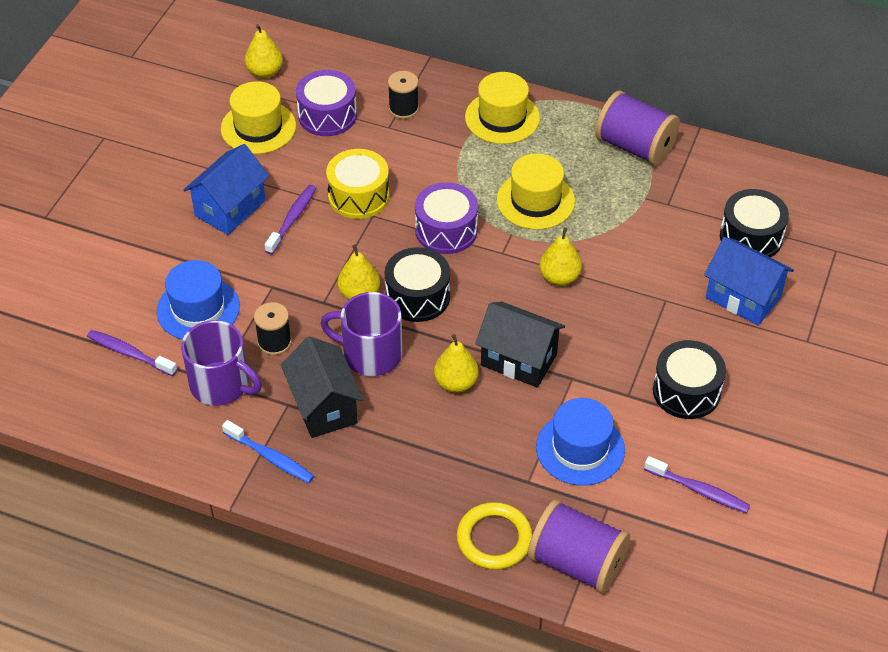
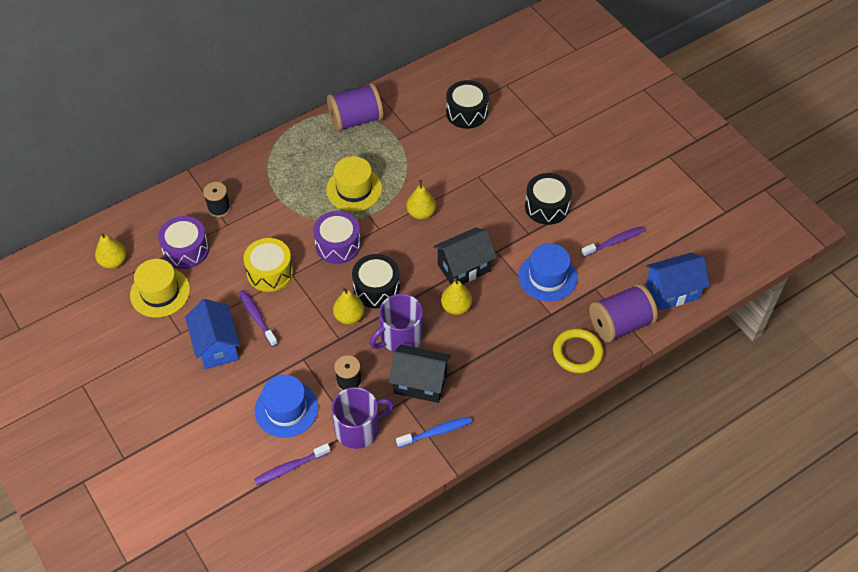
camera: 55 degrees left, 5 degrees up
(502, 117) = (274, 165): yellow hat -> none
(743, 297) = (505, 143): blue house -> blue house (672, 291)

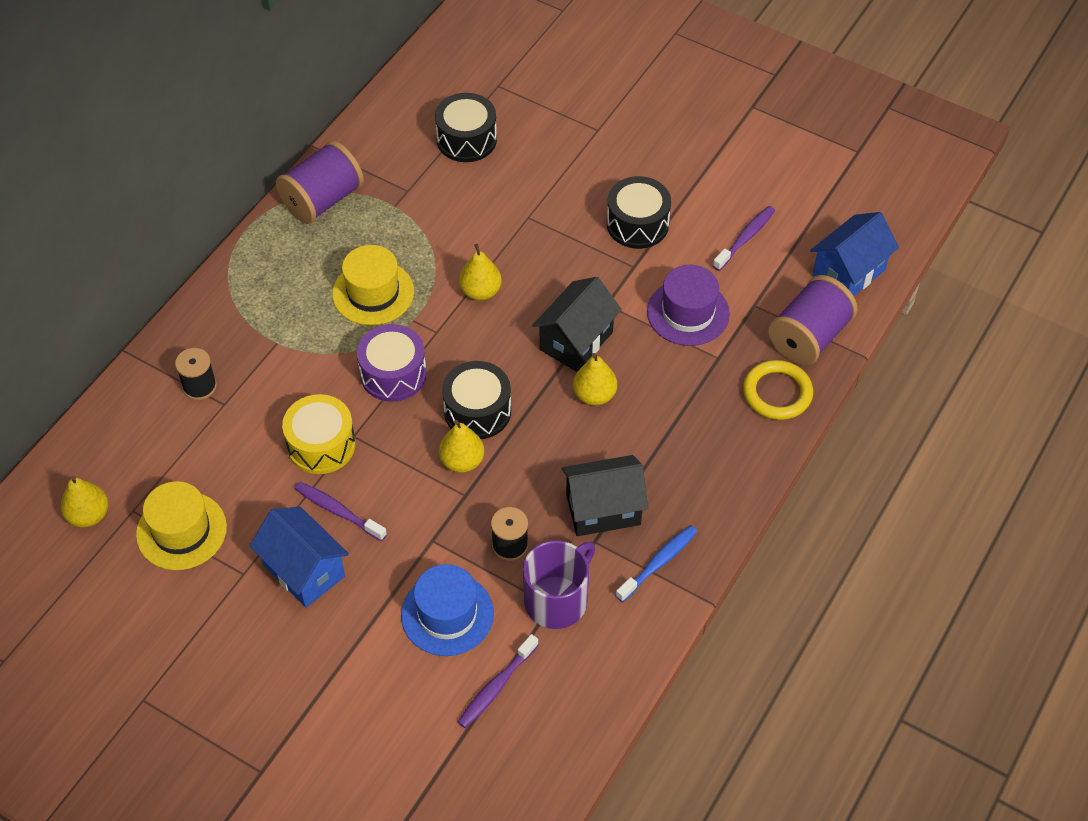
camera: 25 degrees left, 0 degrees up
(186, 250) = (185, 460): purple drum -> none
(400, 337) = (544, 461): purple mug -> none
(547, 277) = (688, 312): blue hat -> purple hat

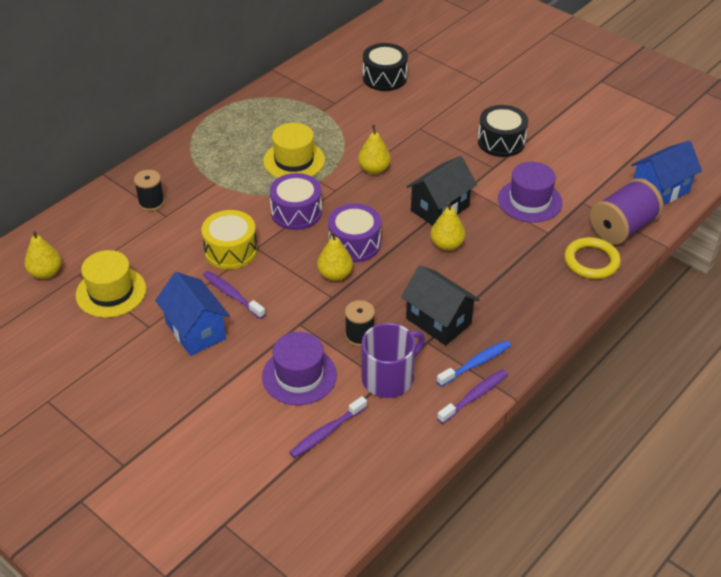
camera: 10 degrees right, 10 degrees down
(322, 200) = (271, 101): purple spool -> none
(447, 614) = (299, 376): blue hat -> purple hat
(477, 411) = (354, 244): black drum -> purple drum
(603, 509) = (438, 321): black house -> black house turned 45 degrees clockwise
(745, 238) = (582, 159): purple toothbrush -> purple toothbrush (474, 396)

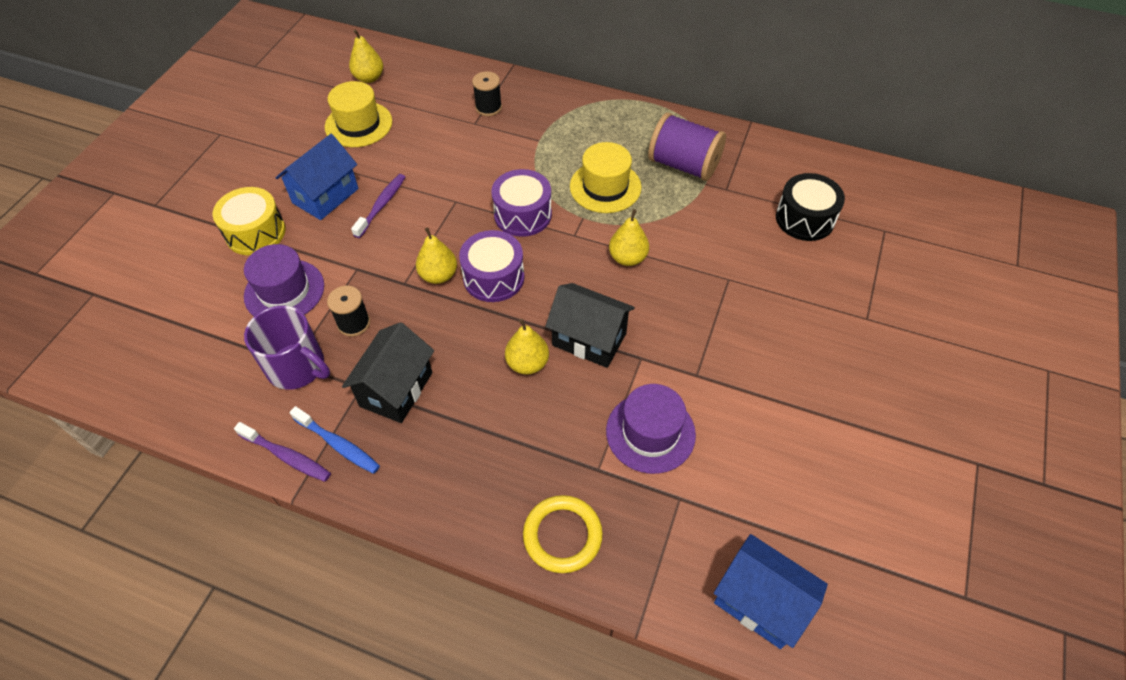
camera: 70 degrees right, 10 degrees up
(231, 250) = (444, 184): yellow drum -> yellow drum (255, 232)
(326, 432) = (212, 336): purple toothbrush -> none
(501, 142) = (753, 371): black drum -> none
(622, 228) = (649, 563): purple spool -> purple spool (683, 165)

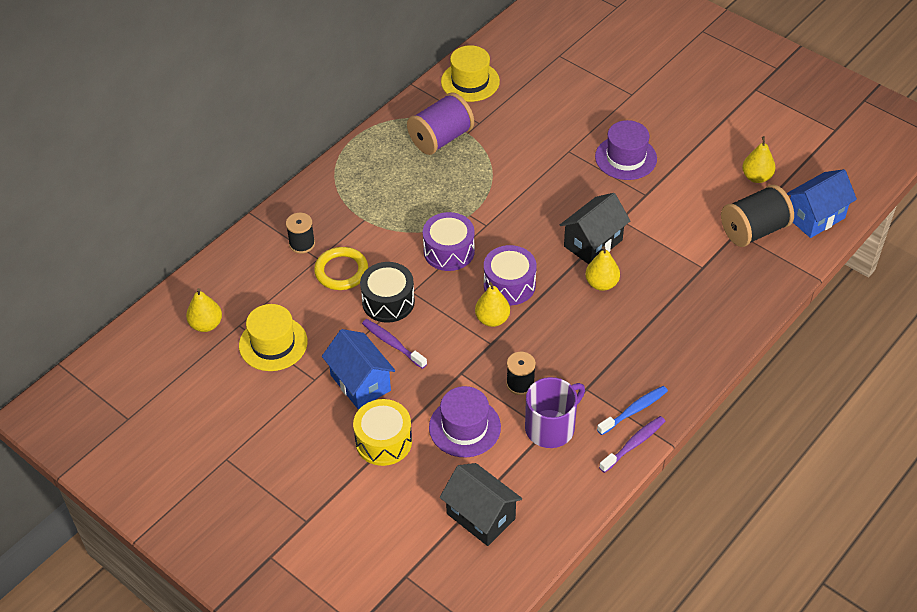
camera: 70 degrees left, 5 degrees down
(396, 389) = (596, 367): black house -> black house (480, 516)
(562, 535) = (745, 298): yellow ring -> yellow ring (341, 271)
(605, 187) = (442, 192): yellow hat -> yellow hat (470, 81)
(628, 258) = (524, 200): yellow pear -> yellow pear (756, 177)
(650, 432) = (683, 232): purple hat -> purple hat (626, 158)
(693, 520) = (754, 230): none -> black spool
(804, 219) = (529, 91): black drum -> black drum (388, 301)

